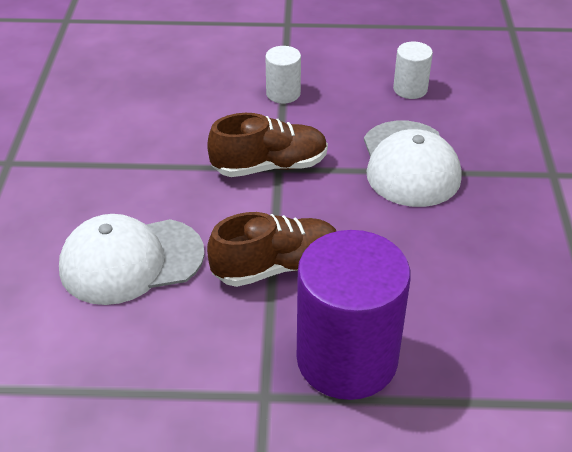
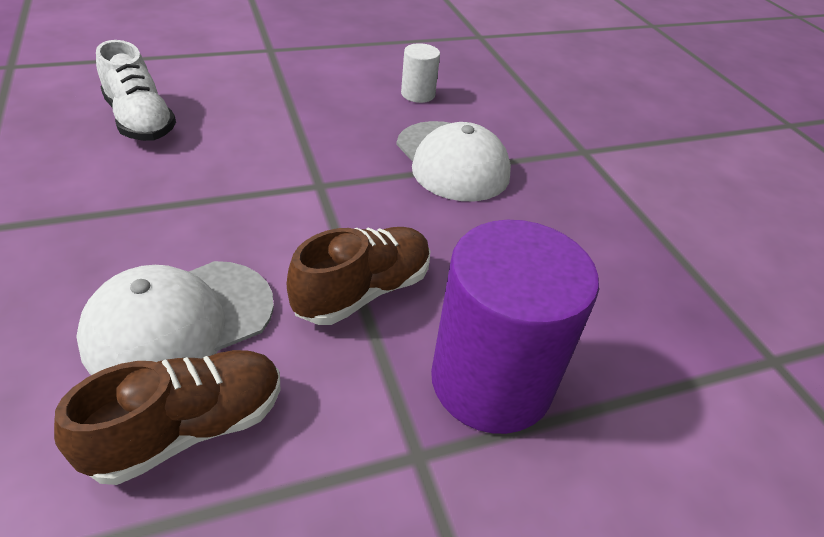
camera: 25 degrees left, 0 degrees up
(152, 86) = (140, 121): none -> white shoe
(269, 166) = (309, 184): brown shoe -> brown shoe (188, 429)
(283, 93) = (293, 112): white cylinder -> none

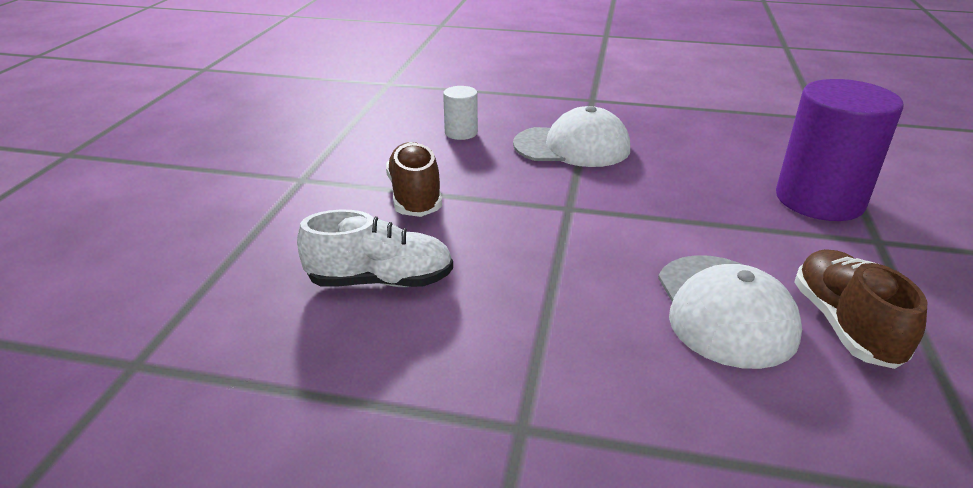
camera: 55 degrees left, 10 degrees down
(363, 291) = (716, 221): brown shoe -> brown shoe (415, 196)

